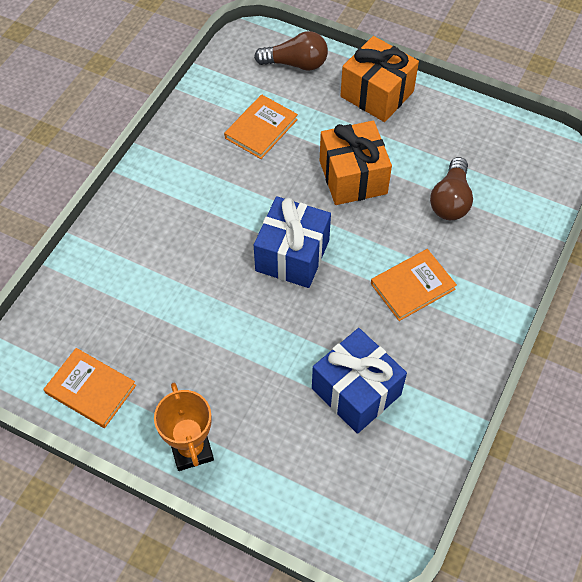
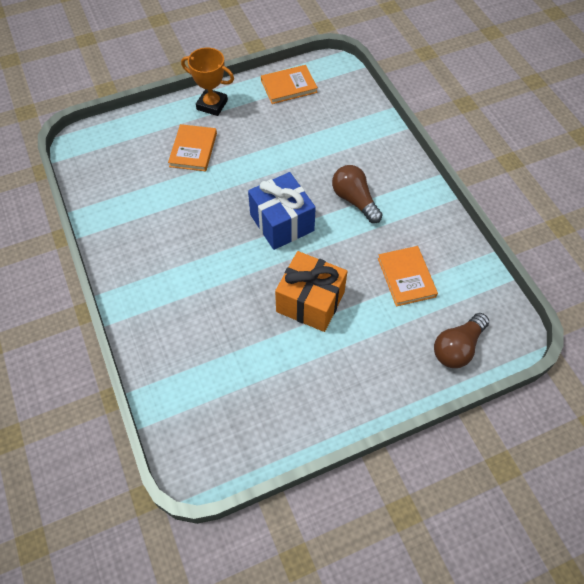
camera: 130 degrees right, 0 degrees up
(356, 391) = (163, 190): blue gift -> none
(377, 94) = (375, 381): orange gift -> none
(412, 286) = (194, 269): orange book -> orange book (193, 149)
(450, 200) = (232, 347): brown light bulb -> brown light bulb (354, 200)

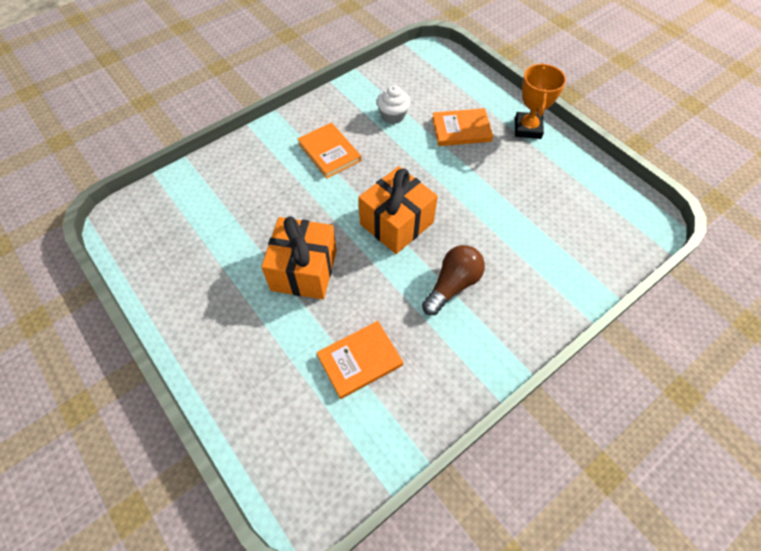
camera: 75 degrees right, 0 degrees up
(152, 196) = (393, 115): none -> white cupcake
(282, 223) = (396, 223): blue gift -> orange gift
(289, 86) = (592, 186): orange book -> orange book (329, 152)
(457, 348) = (274, 435): brown light bulb -> none

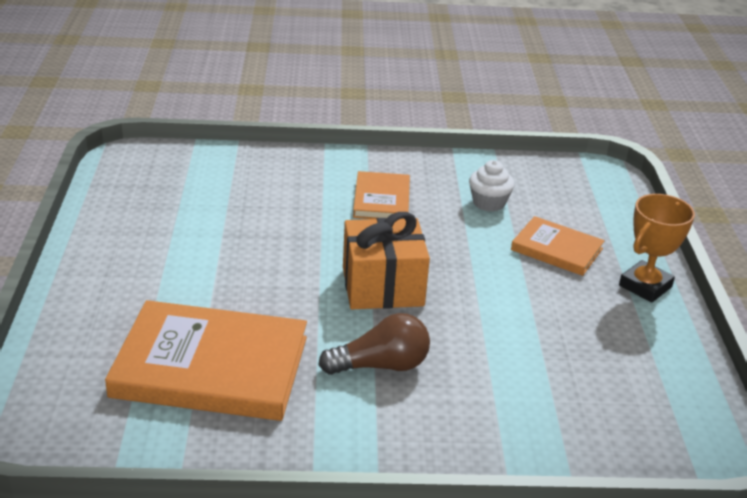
camera: 35 degrees right, 25 degrees down
(304, 270) = (243, 273): orange gift -> none
(360, 360) = (211, 366): orange book -> orange book, size x1.87

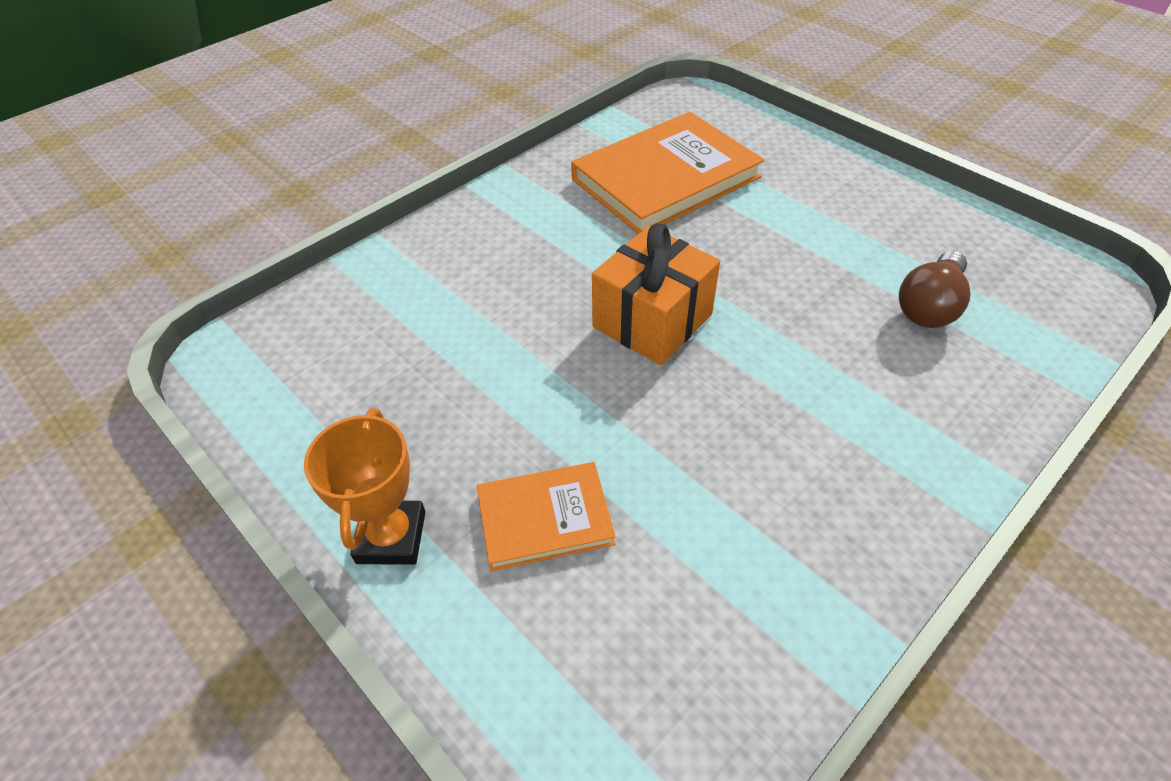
camera: 140 degrees right, 15 degrees up
(381, 200) = (815, 434): orange book -> none
(381, 365) = (559, 253): brown light bulb -> brown light bulb (929, 306)
(488, 203) = (708, 542): white cupcake -> none

